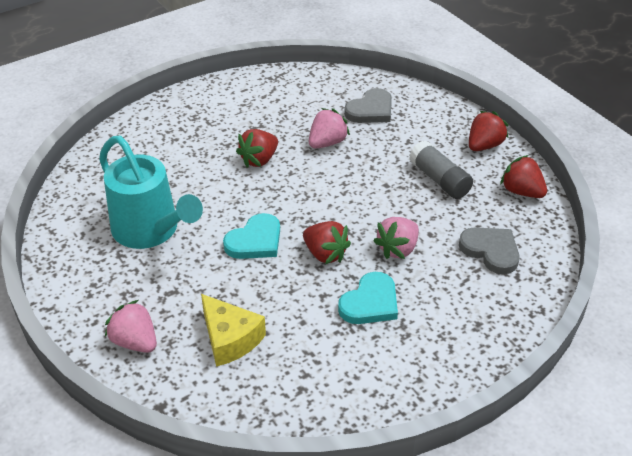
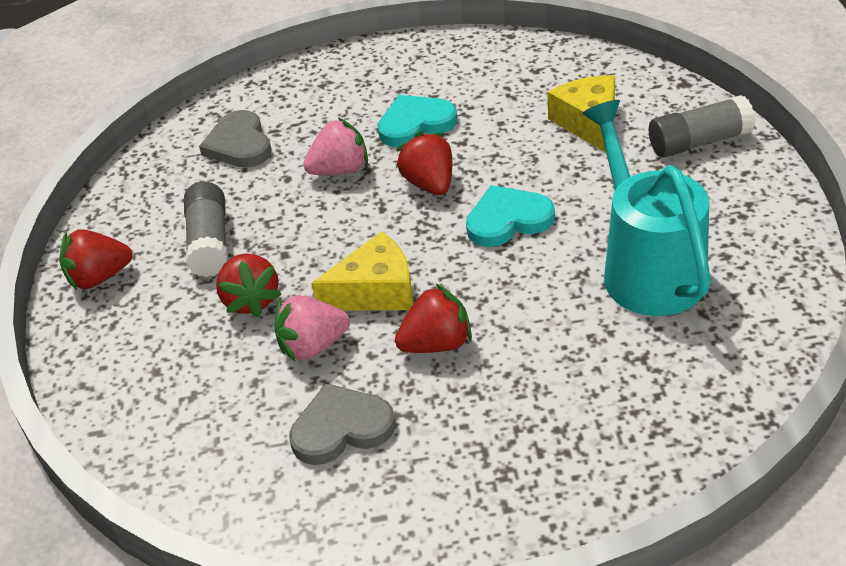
camera: 150 degrees left, 0 degrees up
(135, 342) = (699, 142): pink strawberry -> grey glue stick
(313, 177) = (375, 291): none -> yellow cheese
(370, 110) = (195, 392): grey heart -> grey heart (341, 428)
(521, 191) = (129, 201): red strawberry -> red strawberry (251, 300)

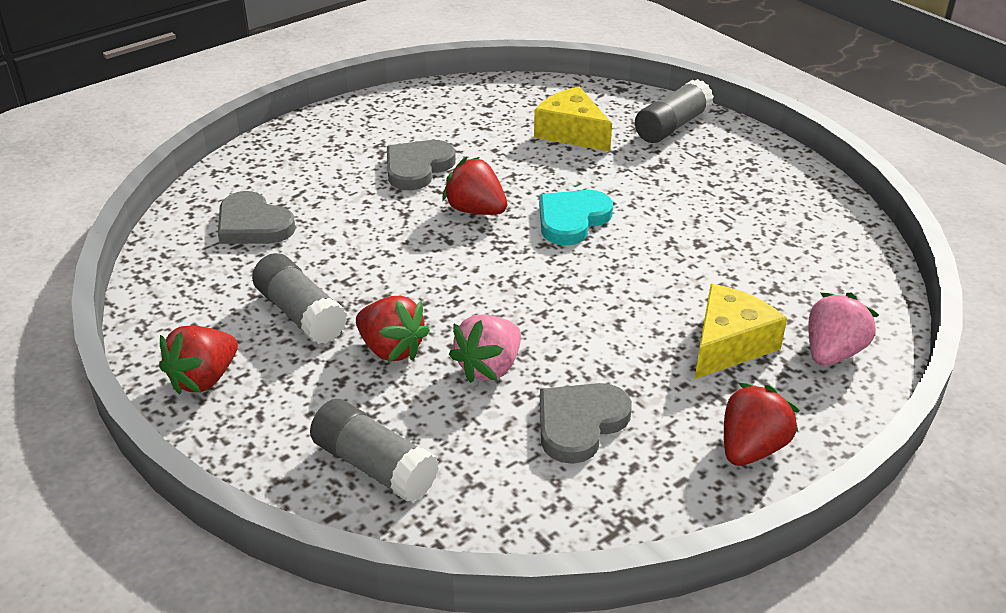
camera: 35 degrees left, 5 degrees down
(156, 402) = (374, 466): none -> grey glue stick
(340, 170) = (379, 220): pink strawberry -> pink strawberry (832, 352)
(375, 291) = (506, 306): yellow cheese -> yellow cheese (729, 344)
(415, 124) = (417, 168): turquoise heart -> grey heart
(436, 344) = (601, 330): red strawberry -> red strawberry (751, 448)
(646, 268) = (717, 223): turquoise watering can -> none

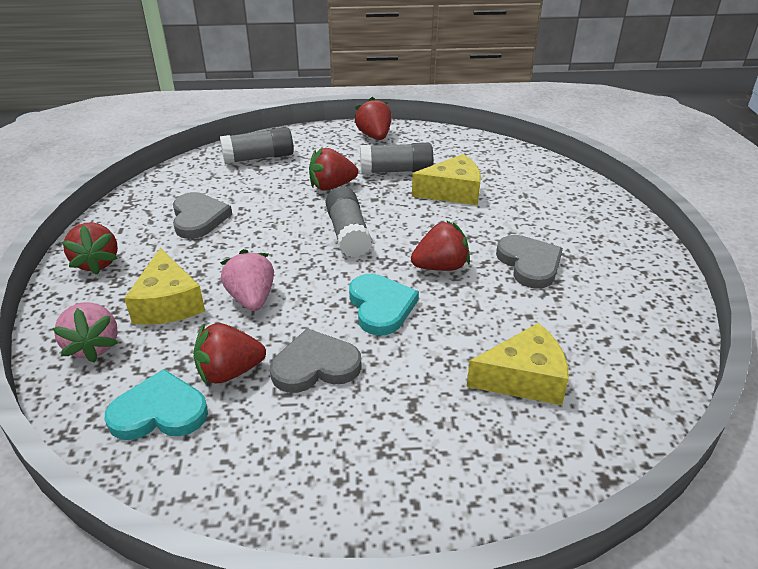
camera: 125 degrees right, 0 degrees up
(253, 224) = (508, 180): grey heart -> grey heart (315, 366)
(318, 252) = (452, 192): none -> yellow cheese
(489, 367) = (276, 209): pink strawberry -> pink strawberry (251, 298)
(672, 126) = (479, 469): grey glue stick -> grey glue stick (348, 234)
(744, 258) = (229, 372): none -> red strawberry
(823, 268) = (159, 411): none -> turquoise heart

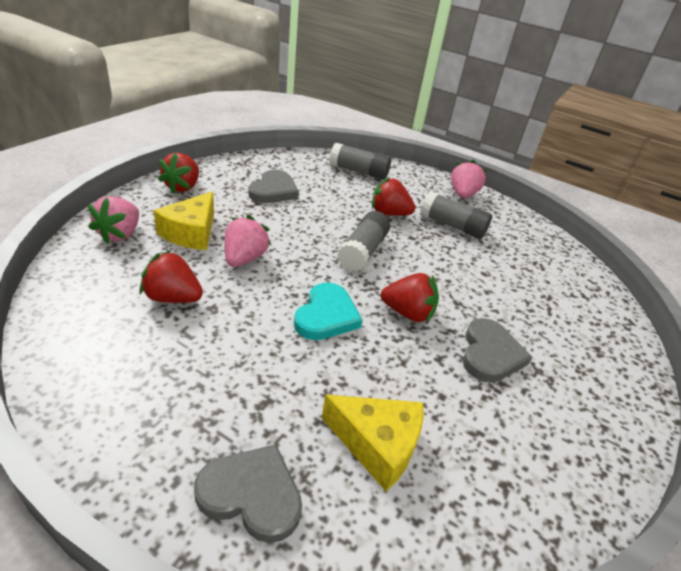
camera: 30 degrees right, 0 degrees up
(159, 411) = (103, 296): turquoise heart -> none
(315, 366) = (230, 329): grey heart -> grey heart (252, 494)
(374, 136) = (463, 194): red strawberry -> pink strawberry
(452, 192) = (483, 263): yellow cheese -> none

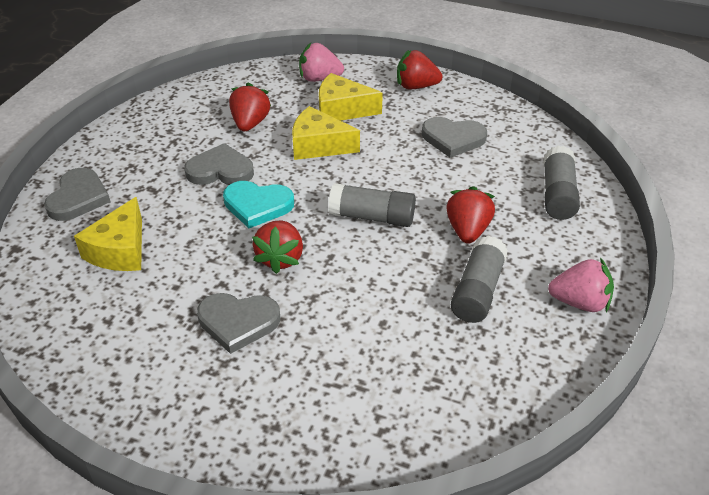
camera: 85 degrees right, 5 degrees up
(244, 258) = (318, 145): pink strawberry -> yellow cheese
(253, 335) = (220, 170): none -> grey heart

